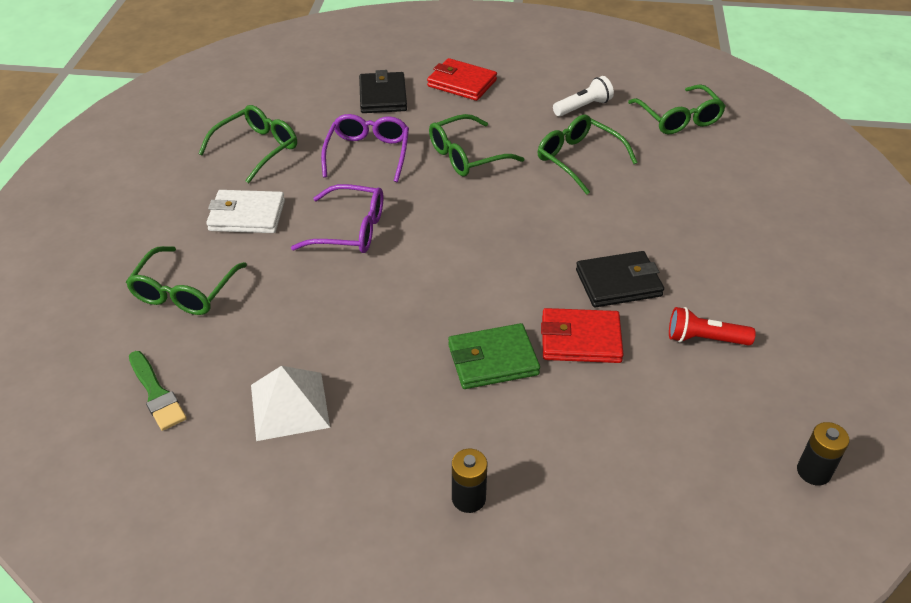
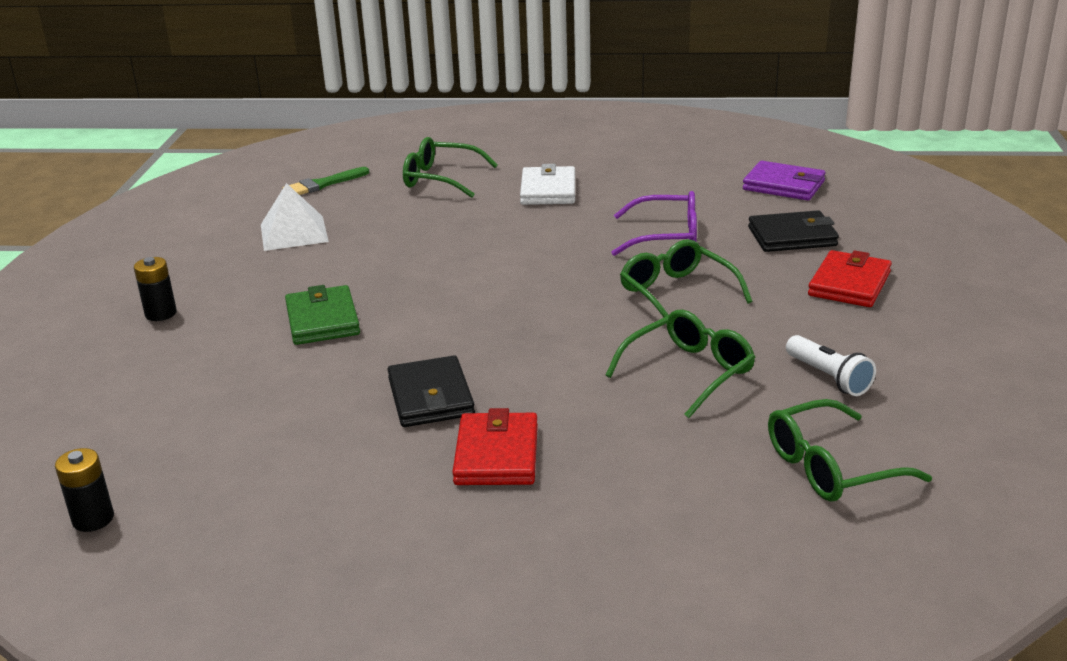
camera: 90 degrees right, 15 degrees down
(257, 149) = (660, 183): green glasses -> none
(288, 89) = (783, 185): none -> purple wallet
(350, 230) = (527, 238): purple glasses -> none
(580, 339) = (340, 370): red wallet -> red wallet (497, 455)
(704, 339) = (321, 456): red flashlight -> none

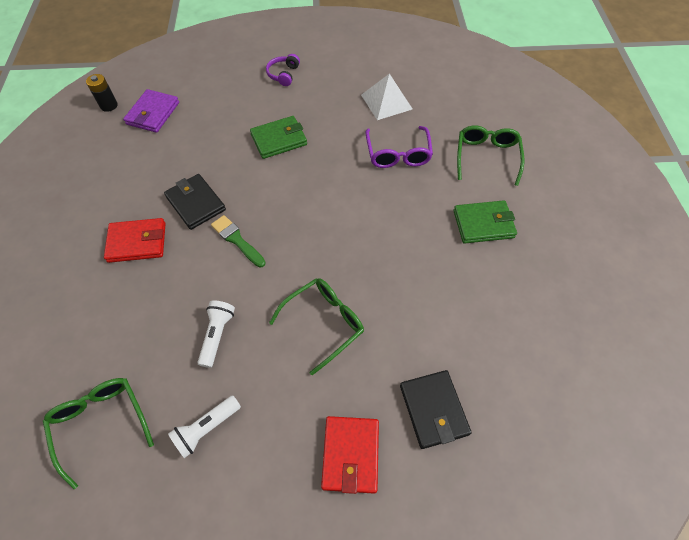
camera: 80 degrees right, 30 degrees up
(161, 314) = (283, 74): black battery -> purple headphones
(323, 184) = (460, 98): green brush -> green brush (237, 240)
(430, 397) = (196, 203): black wallet -> black wallet turned 75 degrees clockwise
(548, 190) = (483, 224): white wallet -> green wallet
(666, 237) = (416, 311): purple glasses -> purple glasses (398, 154)
(689, 372) = (217, 335): green glasses -> white flashlight
(783, 185) = (542, 405): purple wallet -> purple wallet (153, 113)
(849, 284) = (350, 454): red wallet -> red wallet turned 75 degrees clockwise

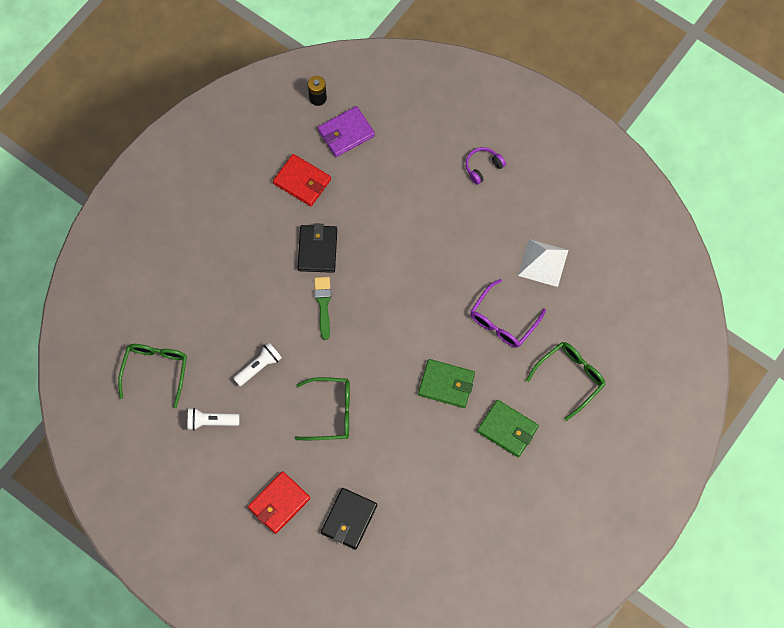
camera: 40 degrees right, 10 degrees up
(137, 242) = (256, 253): red wallet -> red wallet (302, 181)
(279, 140) = (423, 236): green wallet -> green wallet (446, 384)

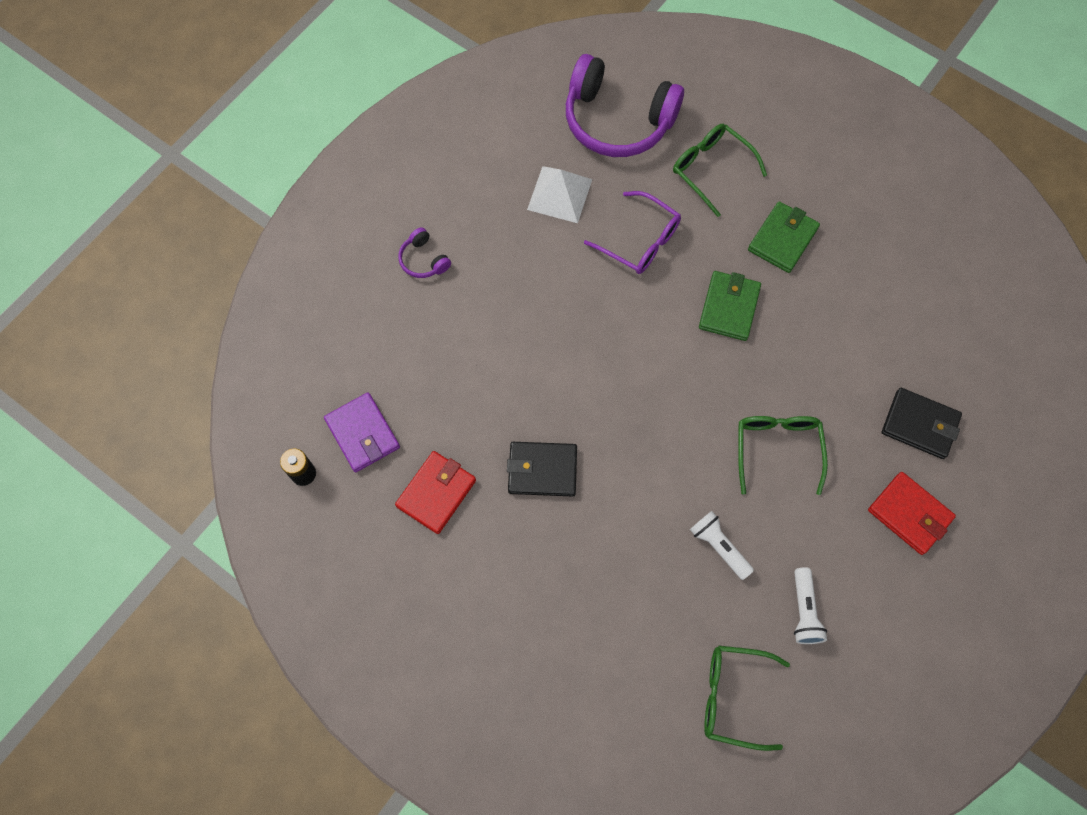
camera: 90 degrees left, 0 degrees up
(323, 304) = (623, 461): green brush -> none
(614, 307) = (617, 120): none -> purple headphones

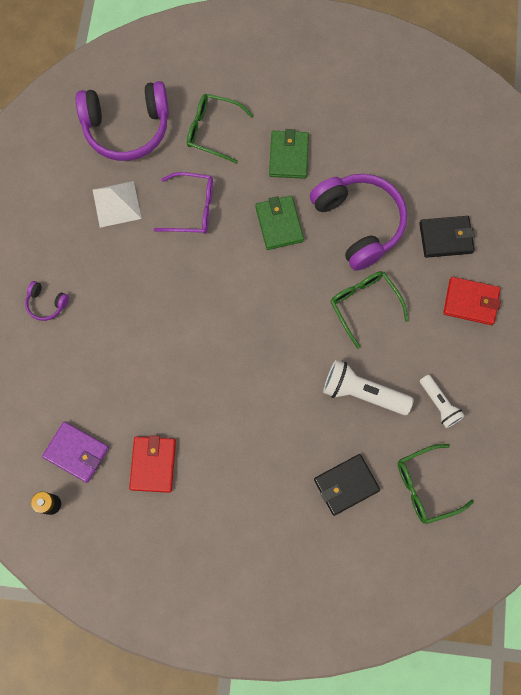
camera: 30 degrees left, 5 degrees up
(542, 470) = (217, 407): black wallet -> black wallet (346, 485)
(719, 546) = (362, 393): white flashlight -> white flashlight, size x1.59
(822, 354) = (358, 223): none -> purple headphones

